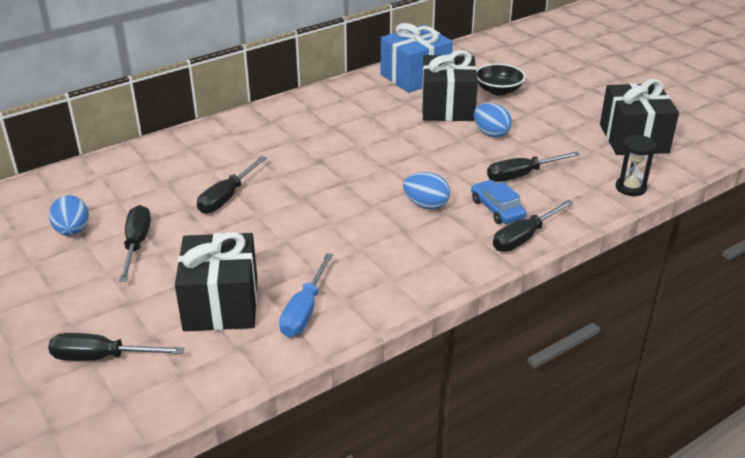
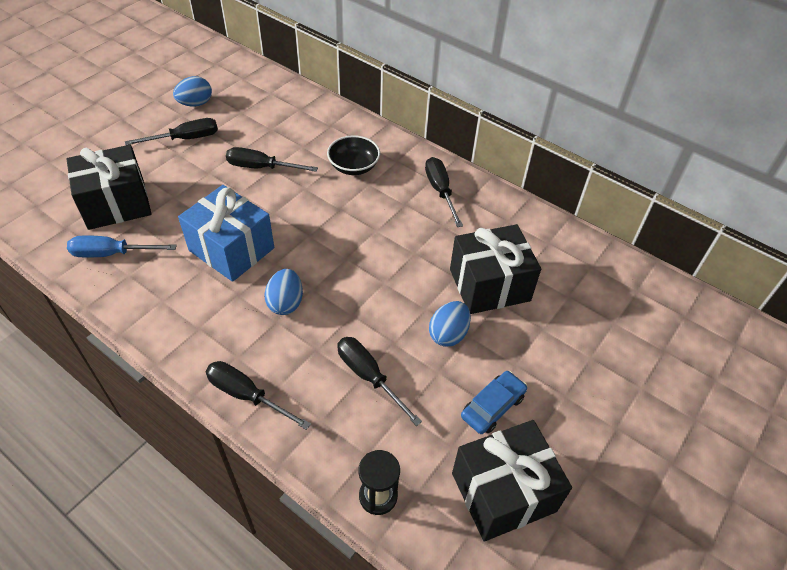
camera: 70 degrees right, 15 degrees up
(102, 357) = (53, 163): black screwdriver -> black screwdriver (440, 191)
(415, 77) = (544, 244): blue gift -> blue gift (231, 249)
(497, 209) = (294, 363): blue car -> blue car (493, 406)
(498, 90) = (554, 326): black bowl -> black bowl (353, 166)

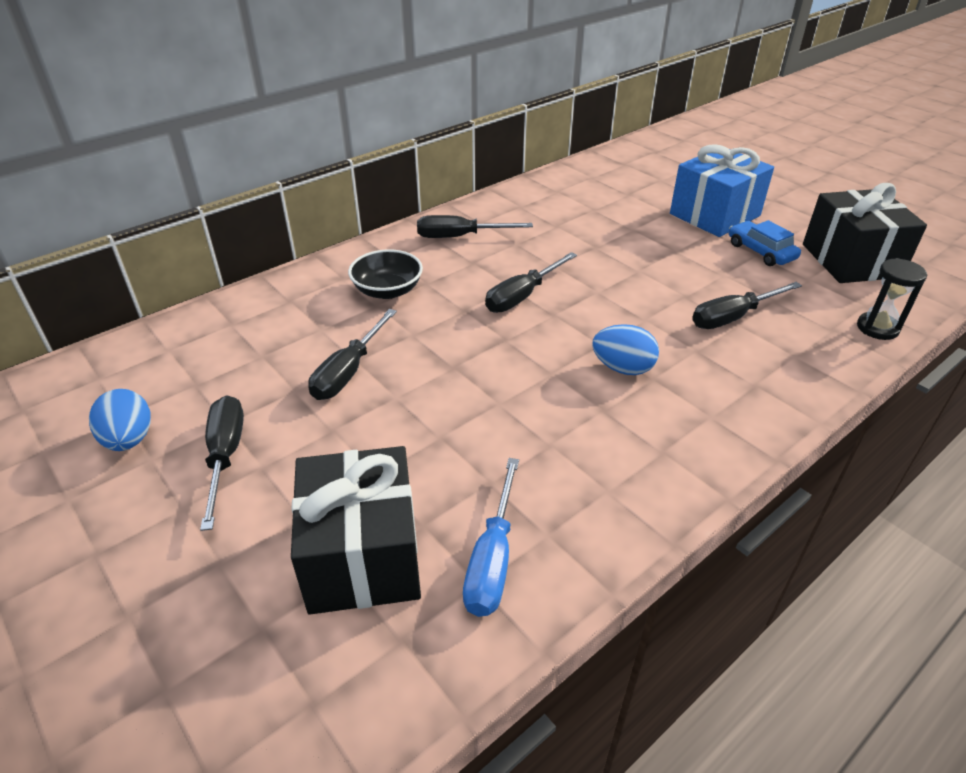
camera: 75 degrees left, 10 degrees down
(231, 249) = (515, 412): blue gift -> blue gift (714, 215)
(247, 395) = (770, 411): black screwdriver -> black screwdriver (522, 296)
(448, 334) = (674, 262): blue egg -> none
(489, 285) = (609, 230): black gift -> none

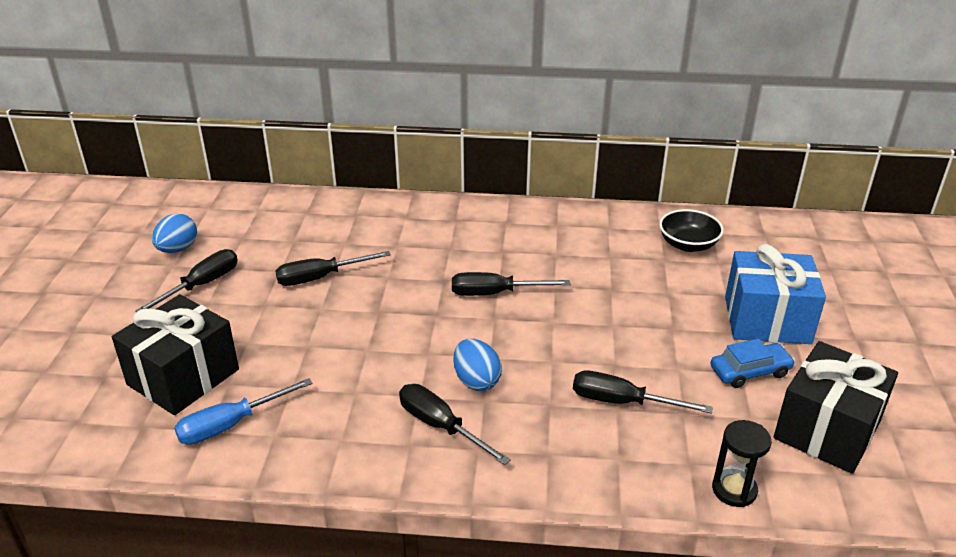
camera: 45 degrees right, 5 degrees down
(387, 290) = (418, 240): black bowl -> black bowl (688, 244)
(460, 237) = (524, 228): black screwdriver -> black screwdriver (441, 426)
(761, 251) = (750, 371): blue car -> blue car turned 60 degrees clockwise

